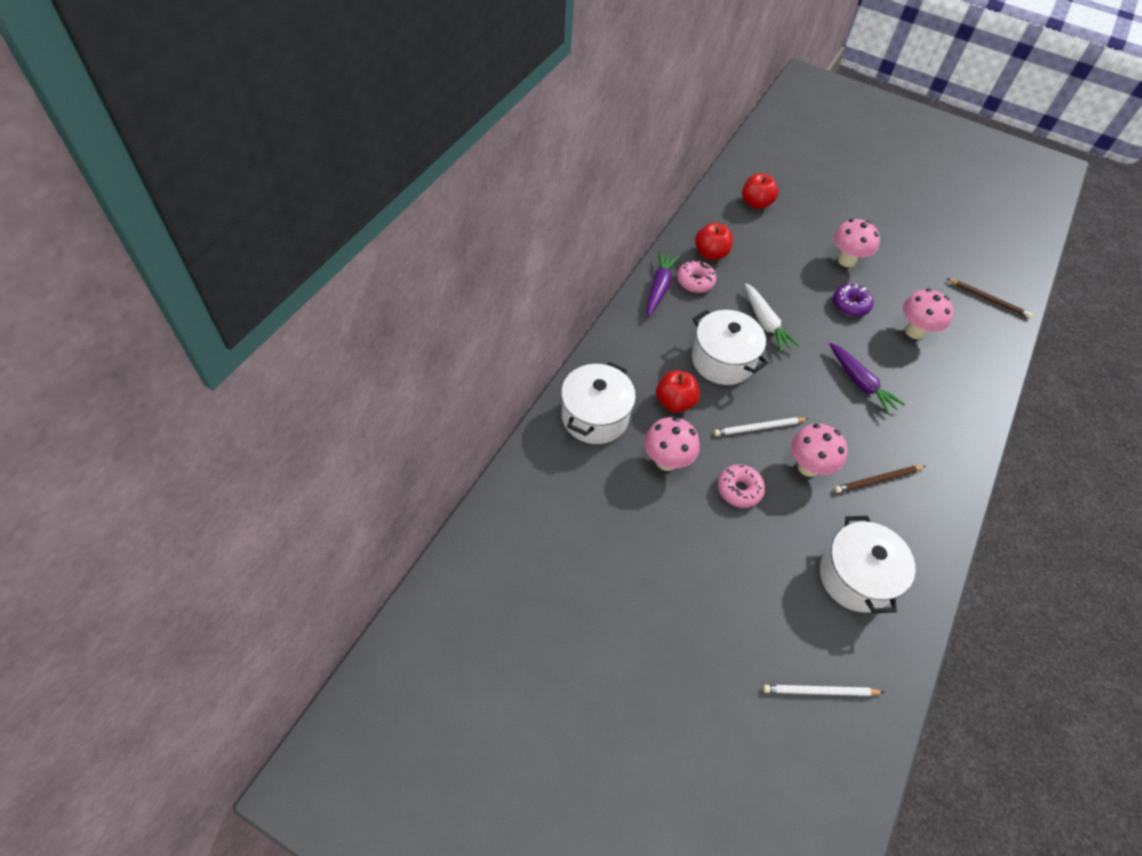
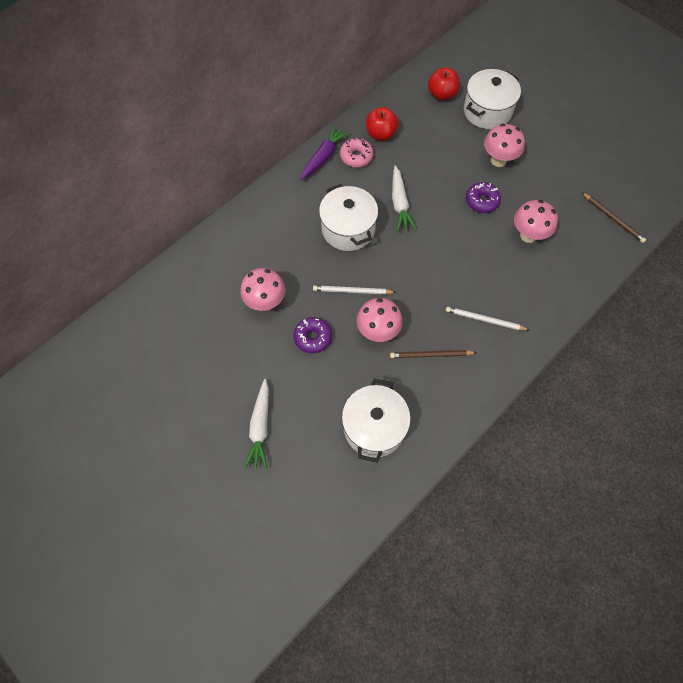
camera: 20 degrees right, 10 degrees up
(595, 417) = (225, 255): white pot -> white pot (487, 111)
(674, 402) = (293, 256): red apple -> none
(726, 609) = (260, 427): none -> white carrot
(739, 490) = (313, 337): pink donut -> purple donut
(819, 691) = (303, 505): white pencil -> white pencil (484, 320)
(860, 383) = (457, 271): purple carrot -> none

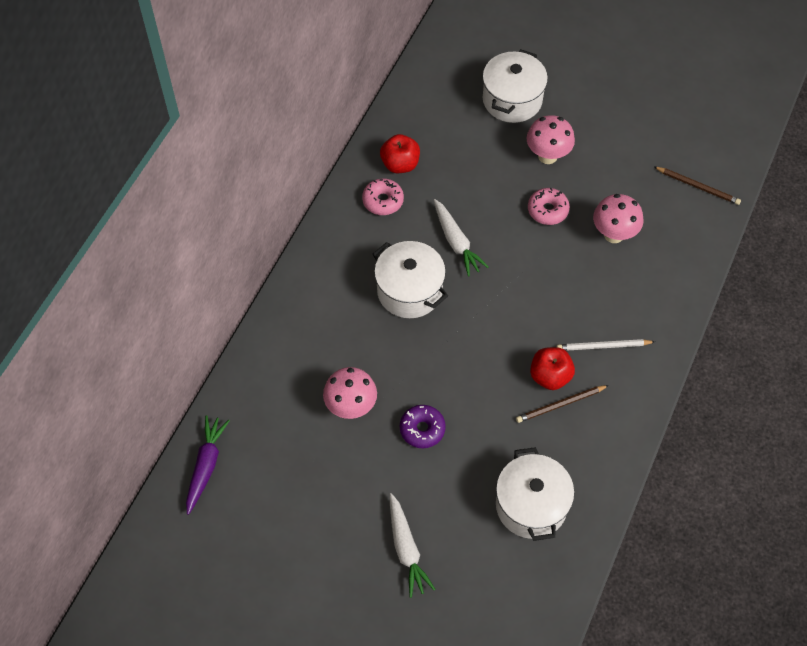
camera: 20 degrees left, 5 degrees down
(323, 157) = (344, 213): purple carrot -> purple carrot (206, 466)
(352, 291) = (444, 362): white pencil -> none
(378, 331) = (492, 398): pink mushroom -> none
(442, 94) = (451, 94): red apple -> red apple (550, 376)
(482, 201) = (547, 210): purple donut -> pink donut

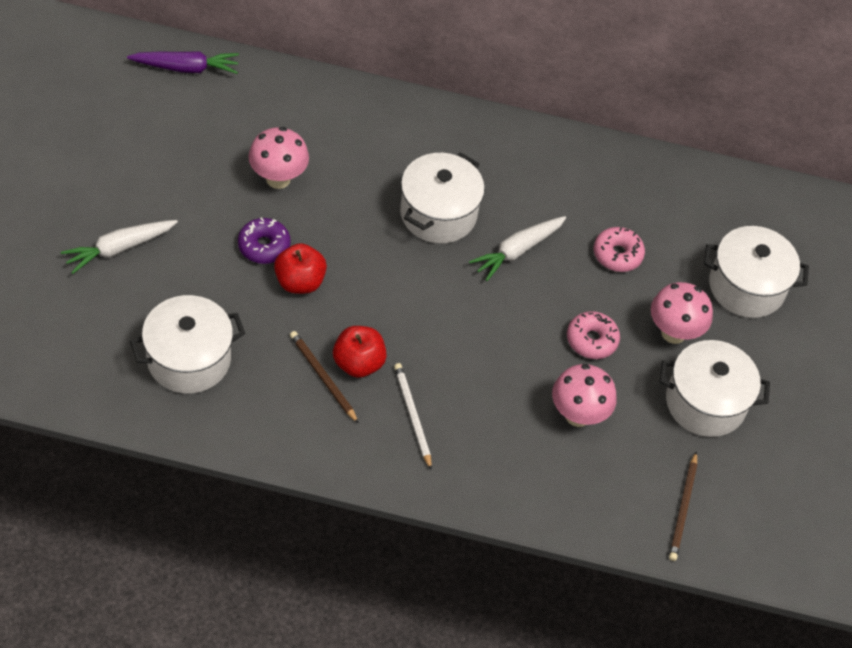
camera: 70 degrees right, 5 degrees down
(383, 201) = (552, 173): pink donut -> pink donut (617, 254)
(400, 164) = (609, 183): red apple -> red apple (299, 282)
(611, 151) = (705, 402): none -> white pot

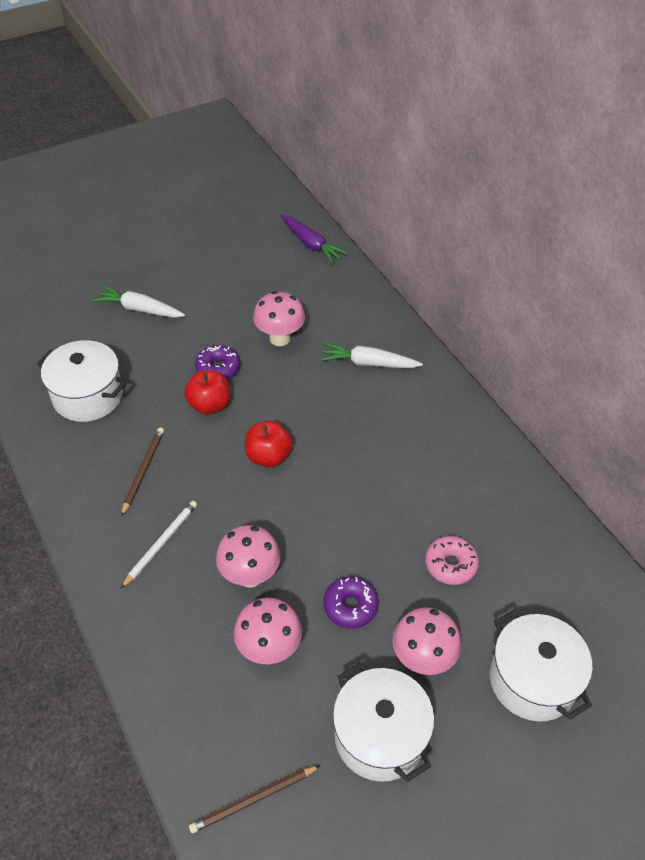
camera: 55 degrees right, 5 degrees down
(358, 363) = (175, 481): red apple -> red apple (268, 456)
(438, 213) = (353, 434): white pot -> none
(503, 380) = (250, 575): none -> pink mushroom
(517, 251) = (377, 501): white carrot -> white carrot (369, 363)
(591, 340) = (350, 606): pink donut -> purple donut

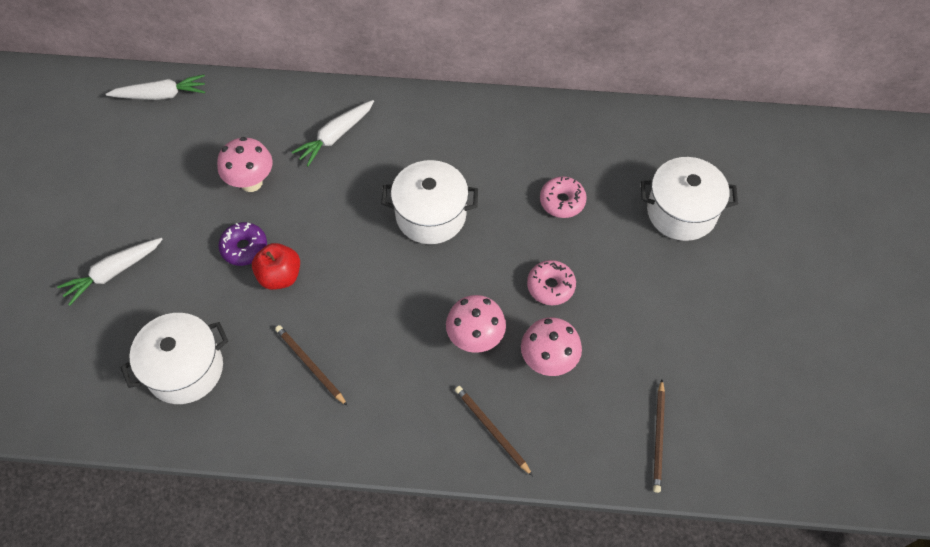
camera: 55 degrees left, 10 degrees up
(161, 543) = (396, 388): white pencil -> none
(168, 640) = (491, 430): none -> brown pencil
(268, 456) = (371, 262): red apple -> none
(311, 244) = (160, 95): purple carrot -> white carrot
(350, 606) = (550, 286): purple donut -> pink donut
(380, 736) = (662, 329): white pot -> white pot (431, 215)
(422, 659) = (623, 266): pink mushroom -> none

